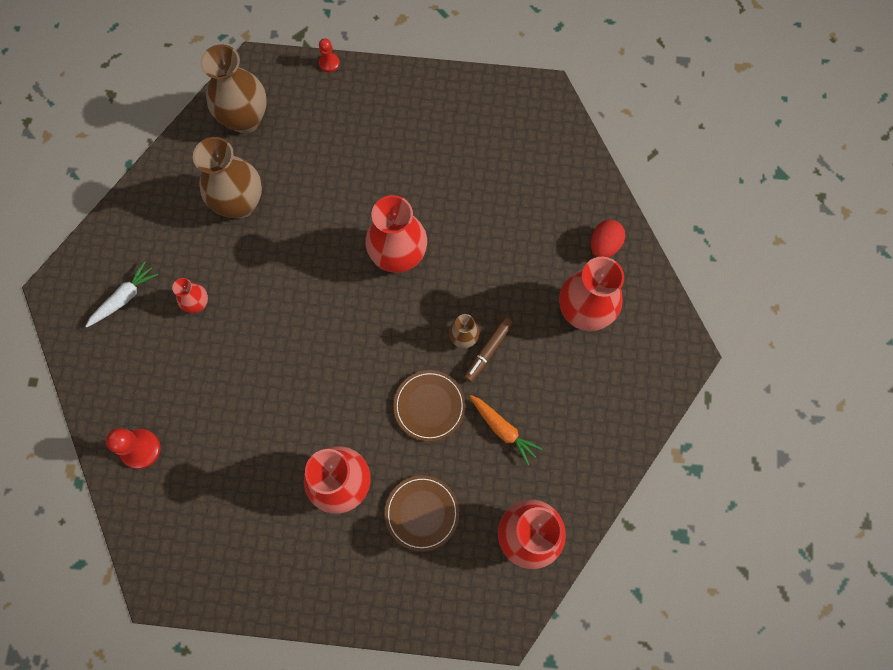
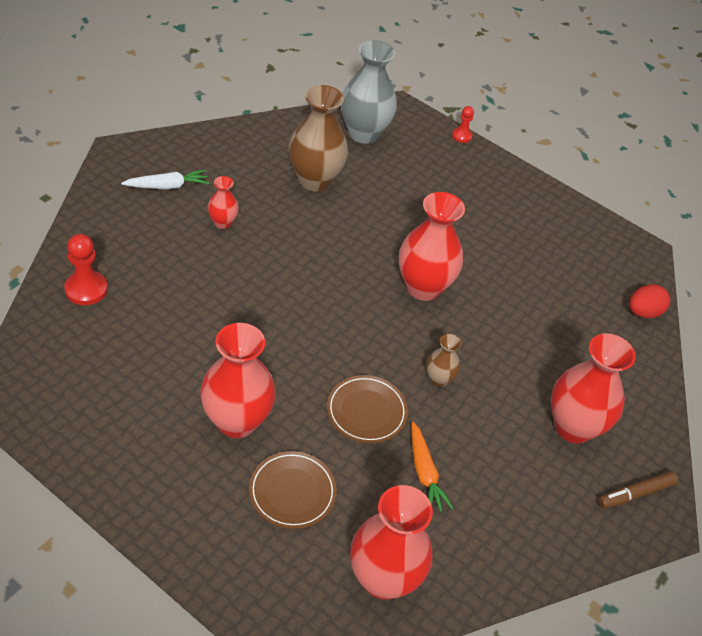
camera: 25 degrees right, 25 degrees down
(245, 119) = (364, 133): brown vase -> grey vase
(488, 350) = (455, 402): brown marker -> brown marker (635, 494)
(604, 245) = (629, 387): red egg -> red egg (643, 312)

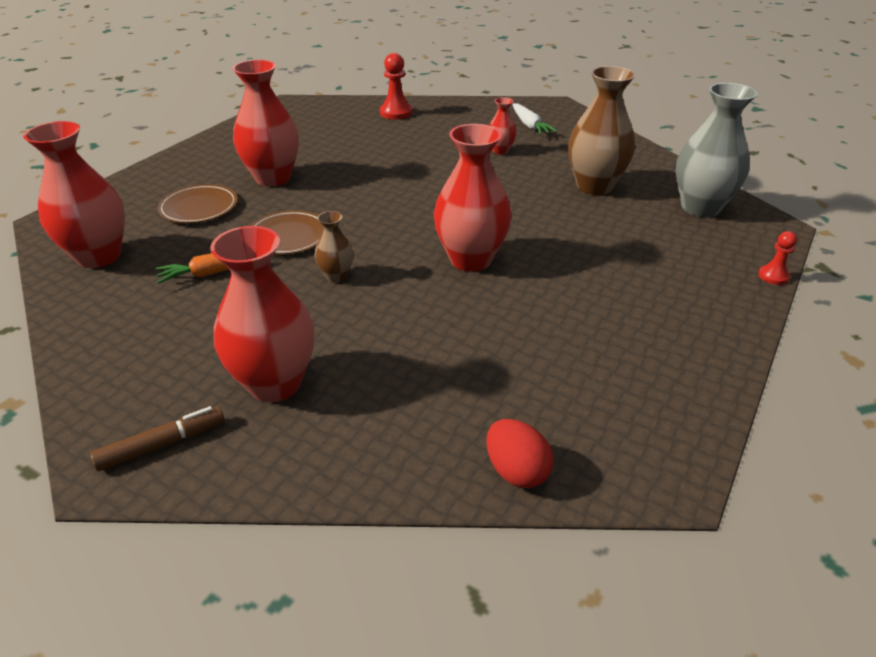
camera: 90 degrees right, 10 degrees down
(635, 494) = (162, 444): brown marker -> brown marker turned 90 degrees clockwise

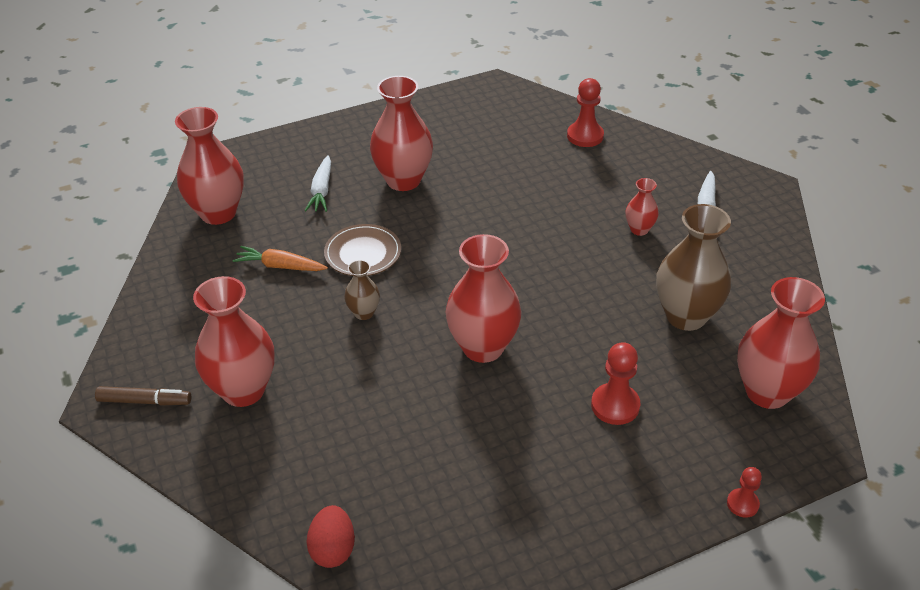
camera: 35 degrees right, 5 degrees up
(199, 207) = (321, 190): brown plate -> white carrot
(616, 255) = (615, 405): none -> red pawn
(700, 208) = (767, 392): grey vase -> red vase

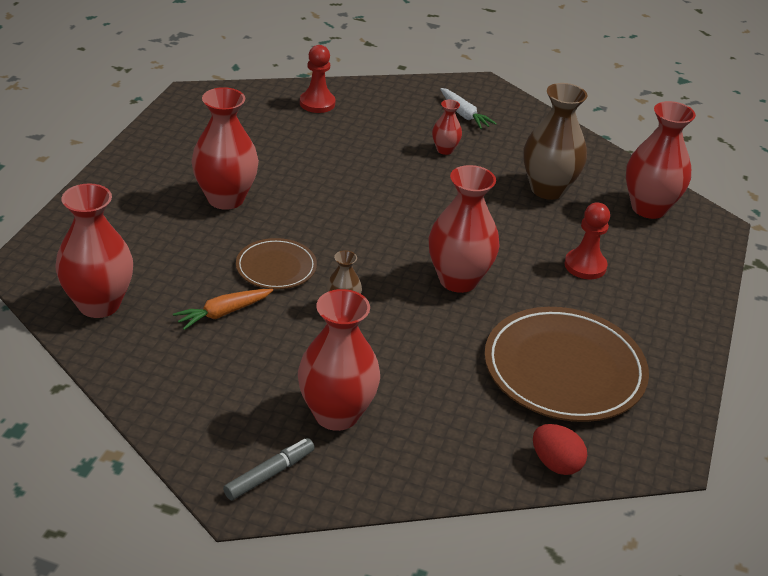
camera: 50 degrees left, 5 degrees down
(145, 401) = (269, 474): brown marker -> grey marker
(321, 190) = (167, 240): white carrot -> none
(457, 480) = (564, 369): none -> brown plate
(742, 504) = (720, 276): red pawn -> none

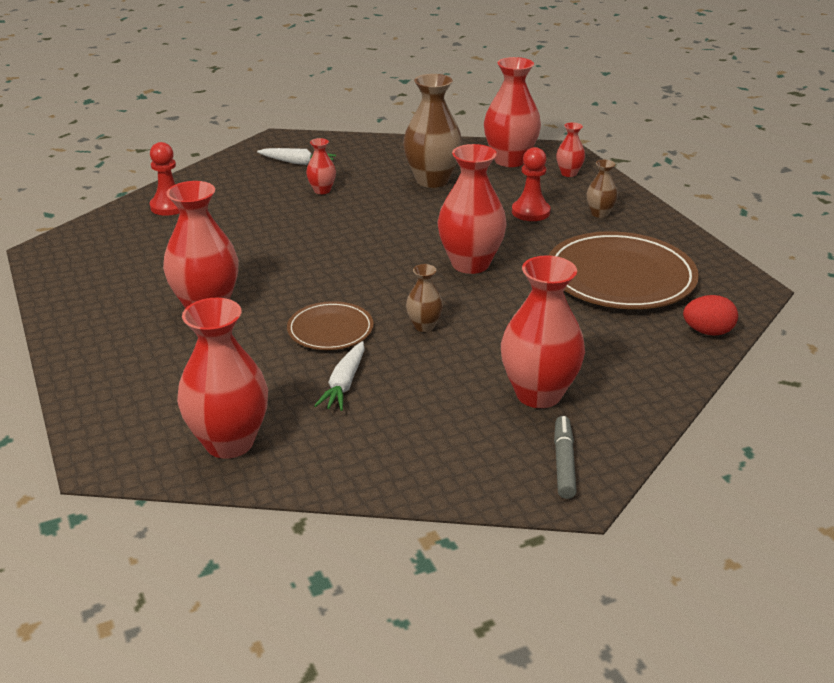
camera: 40 degrees left, 5 degrees down
(223, 313) = (344, 384): orange carrot -> white carrot
(646, 304) = (599, 213): none -> brown vase
(683, 250) = (569, 173): none -> red vase

